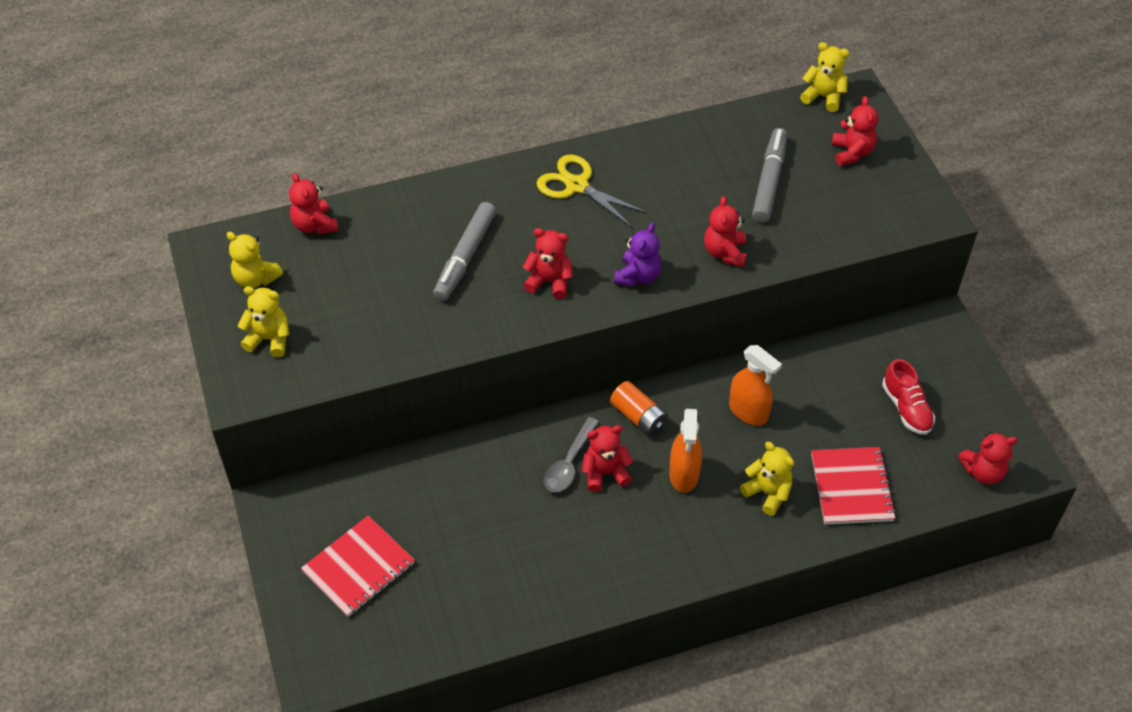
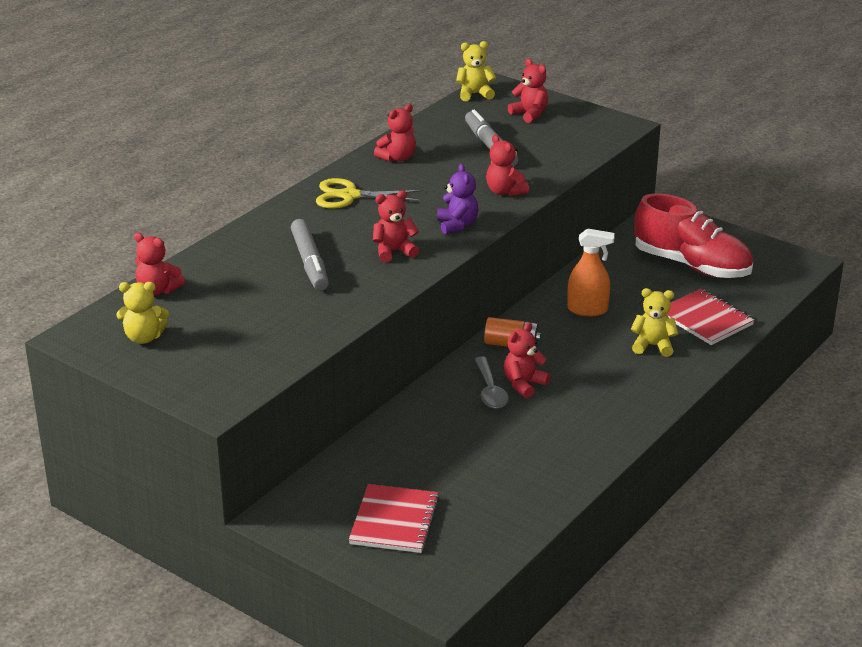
camera: 35 degrees left, 20 degrees down
(269, 339) = (201, 366): yellow teddy bear -> none
(684, 474) = (582, 361): orange spray bottle -> none
(906, 408) = (692, 265): red shoe -> red shoe, size x1.89
(983, 472) = (778, 277): red teddy bear -> red teddy bear (397, 158)

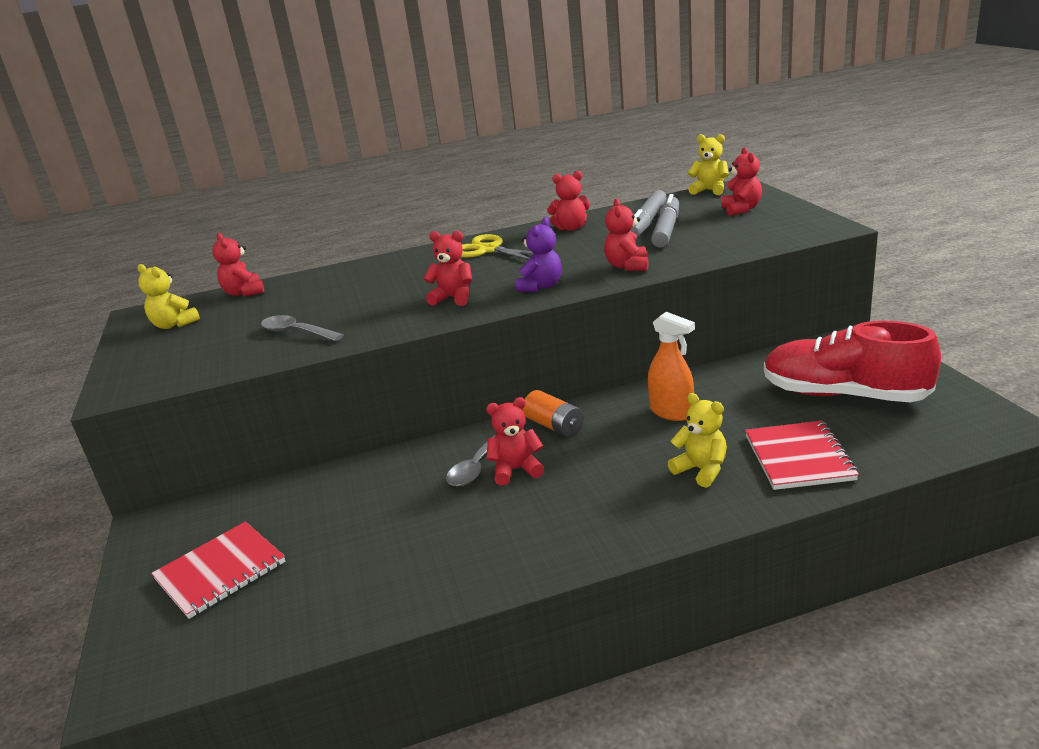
camera: 40 degrees right, 5 degrees down
(295, 314) = (296, 332): none -> grey spoon
(310, 263) = (376, 294): grey marker -> grey marker (646, 222)
(692, 265) = (843, 395): red shoe -> red shoe turned 135 degrees clockwise

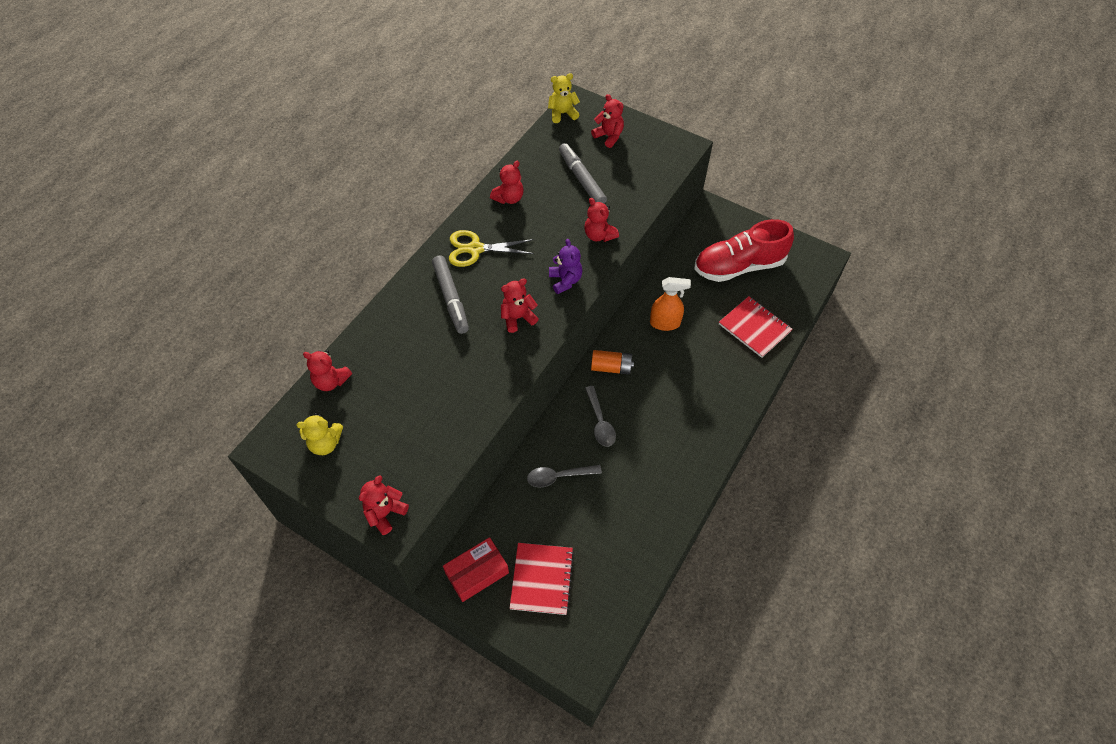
camera: 45 degrees left, 30 degrees up
(180, 530) = (477, 573): none -> red box
(296, 332) = (446, 404): grey spoon -> grey spoon (558, 477)
(516, 470) = (625, 413): red teddy bear -> red teddy bear (385, 513)
(646, 222) = (558, 173): grey marker -> grey marker (451, 298)
(701, 470) = (718, 361): yellow teddy bear -> none

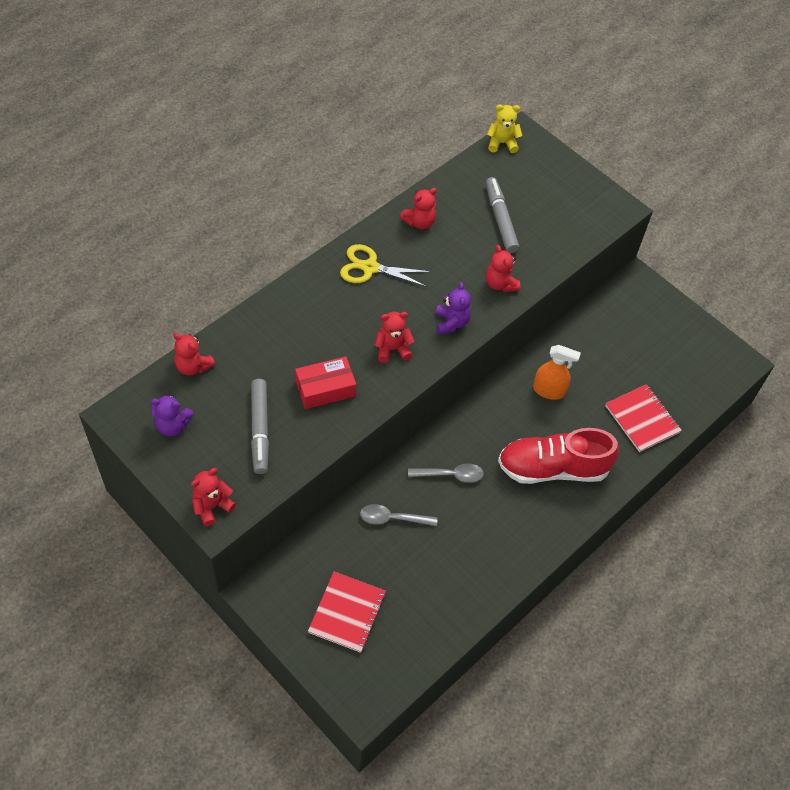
camera: 10 degrees right, 0 degrees up
(325, 443) = (173, 425): yellow teddy bear -> purple teddy bear
(451, 298) = (331, 312): grey marker -> grey marker (260, 429)
(477, 573) = (286, 590): red box -> red box (325, 388)
(600, 422) = (450, 475): grey spoon -> grey spoon turned 90 degrees counterclockwise
(609, 136) = (543, 179): red teddy bear -> none
(611, 367) = (479, 422): orange battery -> none
(739, 266) = (647, 350): red shoe -> red shoe (552, 468)

